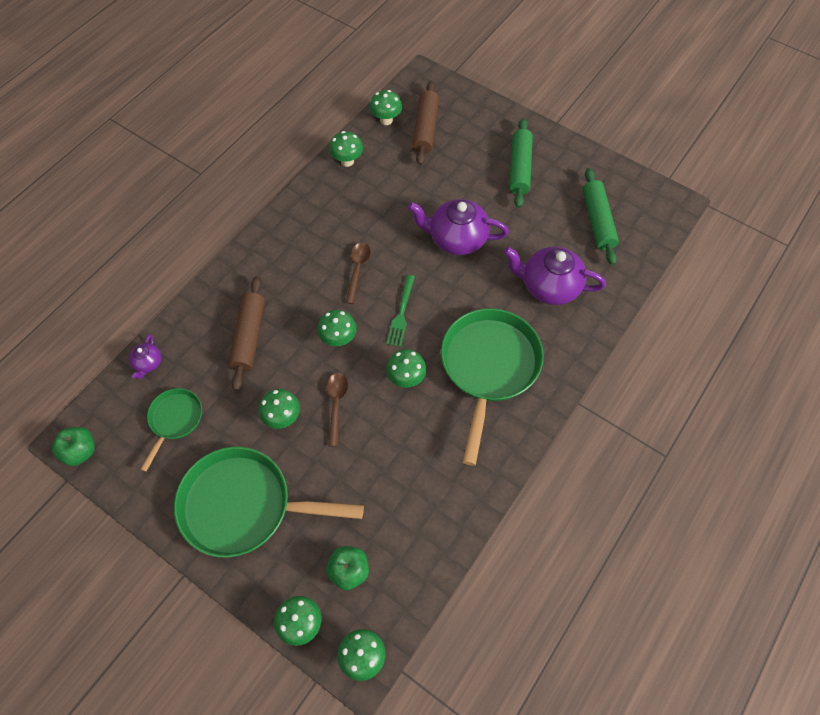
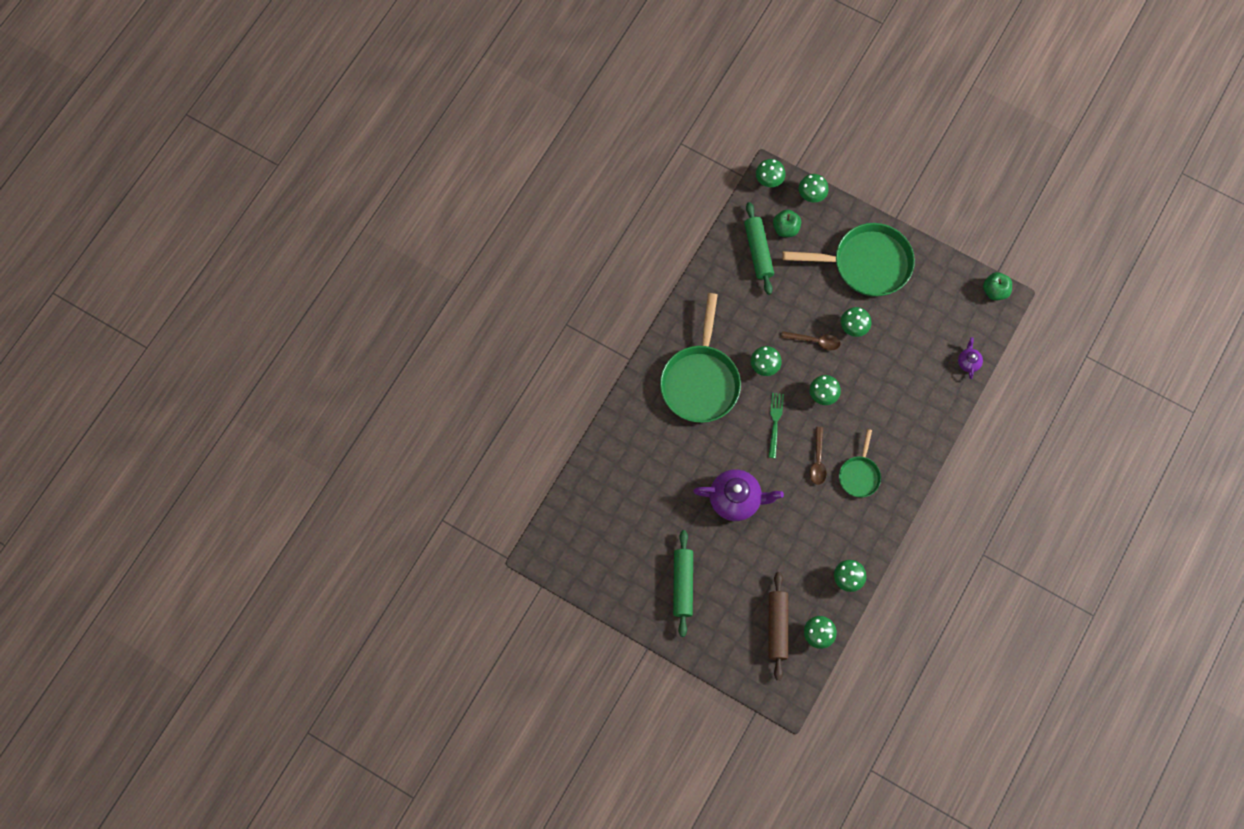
camera: 175 degrees right, 10 degrees up
(175, 420) = (933, 319): green pan -> green pan (859, 475)
(249, 337) = (894, 391): brown rolling pin -> none
(336, 405) = (814, 341): brown spoon -> brown spoon turned 75 degrees counterclockwise
(549, 286) = (653, 458): purple teapot -> none
(597, 221) = (610, 529): green rolling pin -> green rolling pin (758, 251)

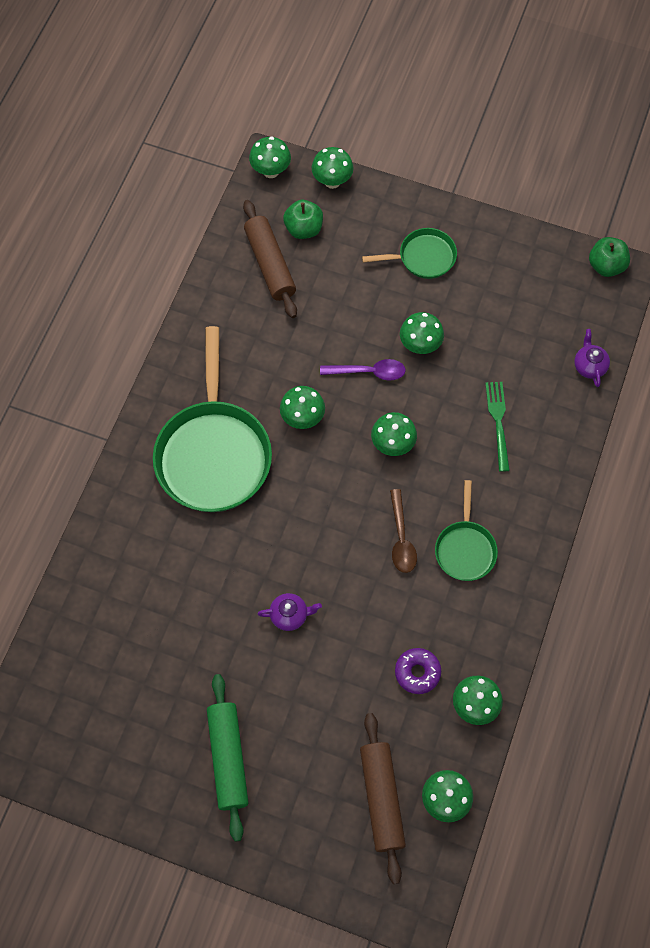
camera: 10 degrees left, 5 degrees down
(735, 499) = (289, 615): purple teapot -> purple teapot, size x0.48
(758, 251) = (270, 264): green rolling pin -> brown rolling pin
(775, 422) = (330, 494): green fork -> green fork (498, 422)
(813, 551) = (417, 672): none -> purple donut
(814, 341) = (368, 372): brown spoon -> purple spoon
(866, 263) = (423, 257): green pan -> green pan, size x0.52

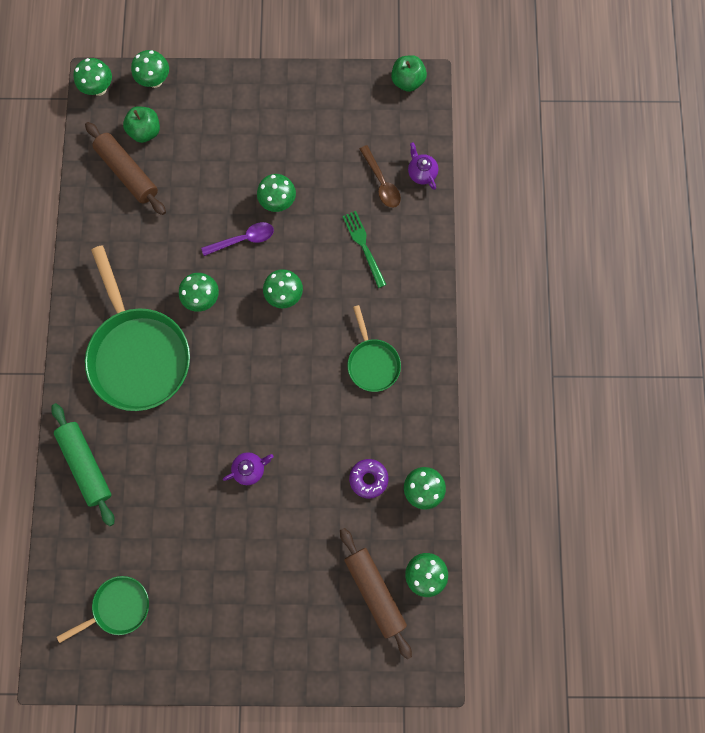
camera: 20 degrees left, 10 degrees up
(228, 758) = (241, 605): green rolling pin -> green rolling pin (86, 465)
(401, 538) = (318, 372): brown spoon -> brown spoon (381, 182)
(423, 257) = (255, 124): green pan -> green pan (118, 607)

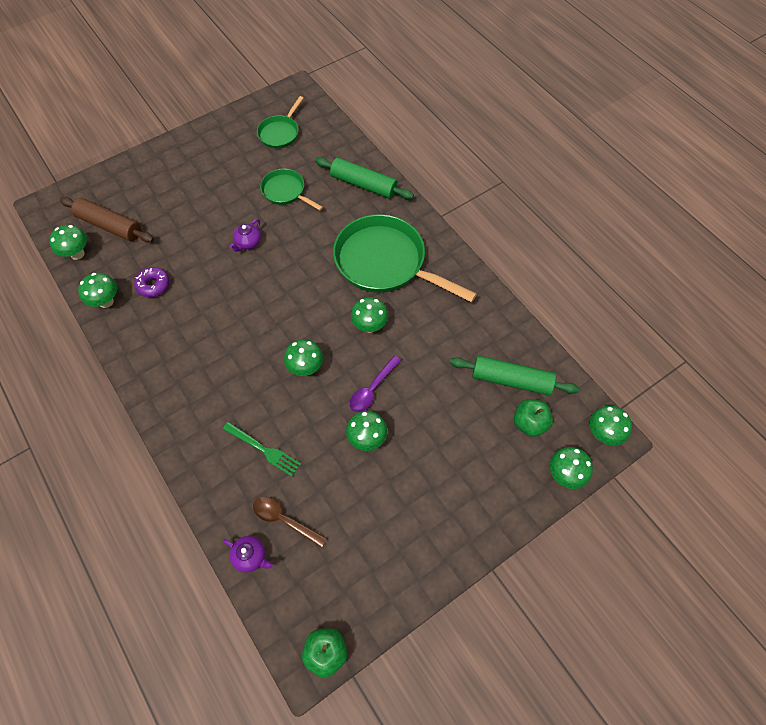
camera: 145 degrees right, 15 degrees down
(128, 173) = (511, 380): brown rolling pin -> green rolling pin
(372, 363) = (198, 362): green pan -> green pan (286, 191)

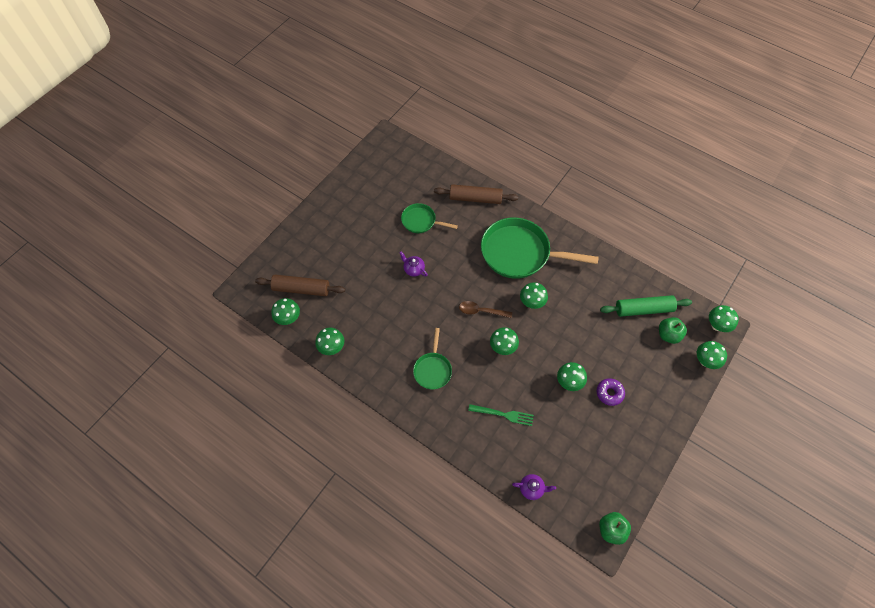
camera: 20 degrees left, 0 degrees up
(153, 285) = (360, 324): purple donut -> purple donut (609, 393)
(248, 243) = (413, 269): purple teapot -> purple teapot turned 120 degrees clockwise
(280, 133) = (392, 176): green pan -> green pan (433, 370)
(284, 520) = (541, 456): brown spoon -> brown spoon (481, 311)
(364, 184) = (475, 198): green rolling pin -> brown rolling pin
(372, 389) = (555, 347): purple spoon -> none

